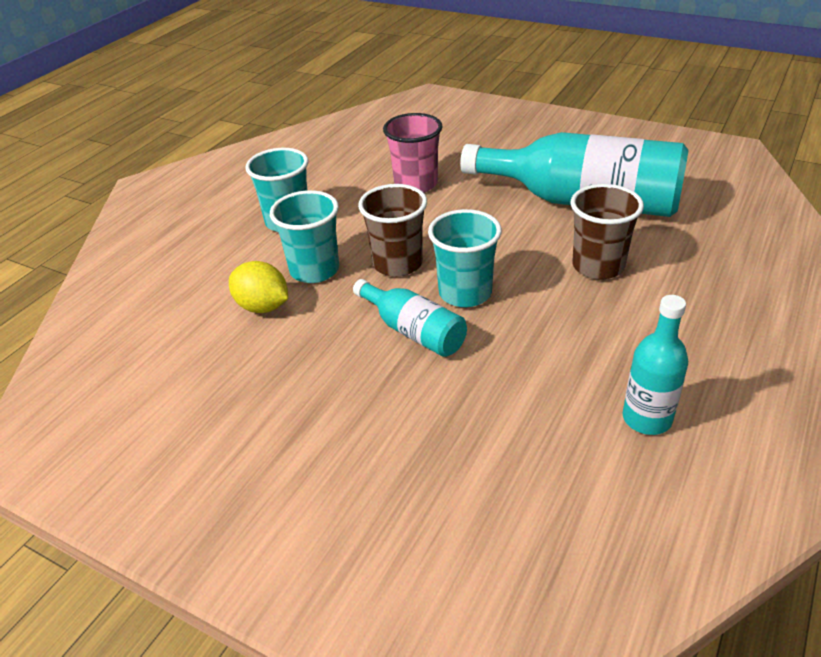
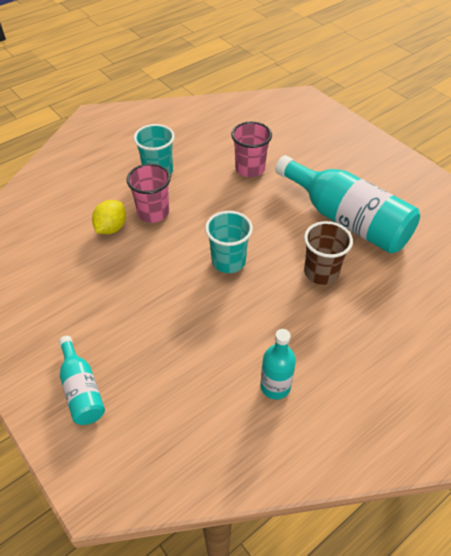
camera: 20 degrees right, 10 degrees up
(263, 307) = (111, 228): yellow lemon -> yellow lemon turned 60 degrees clockwise
(314, 270) = (153, 213): turquoise cup -> pink cup
(397, 264) = (202, 225): brown cup -> none
(413, 331) = (183, 276): turquoise bottle -> turquoise bottle (81, 390)

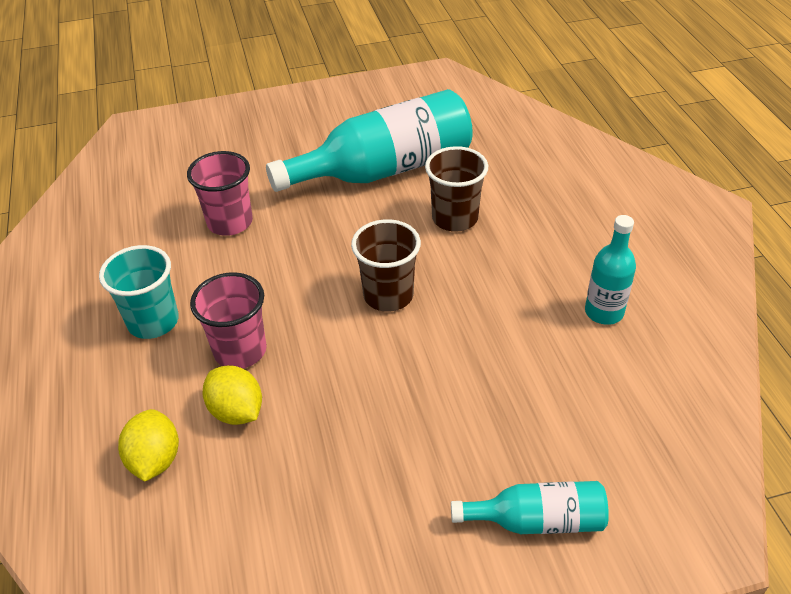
camera: 65 degrees left, 5 degrees down
(70, 210) = (155, 460): none -> yellow lemon
(228, 261) = (388, 295): turquoise cup -> brown cup

